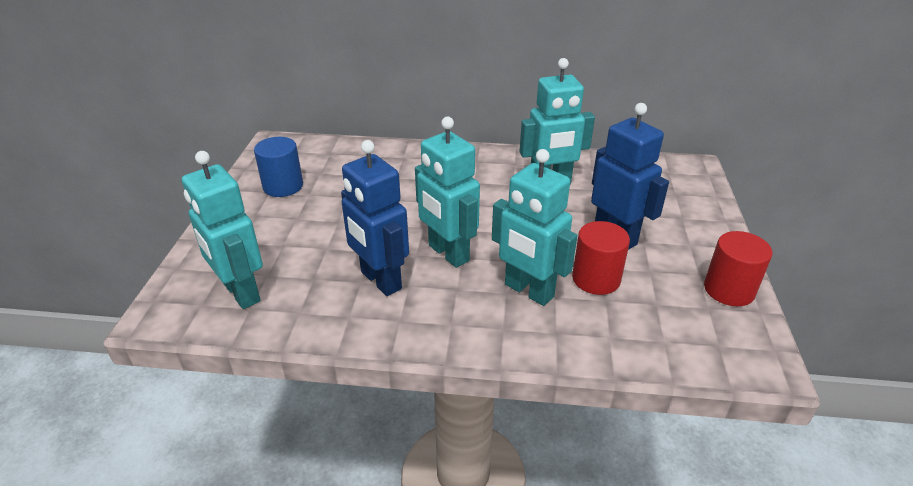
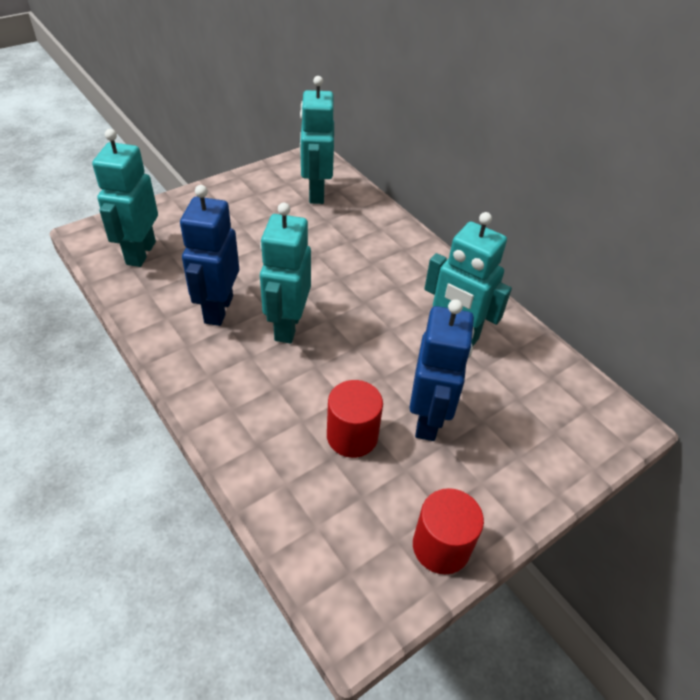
camera: 45 degrees right, 10 degrees up
(283, 186) = (269, 195): blue cylinder -> none
(528, 291) = (291, 400): turquoise robot -> turquoise robot (316, 193)

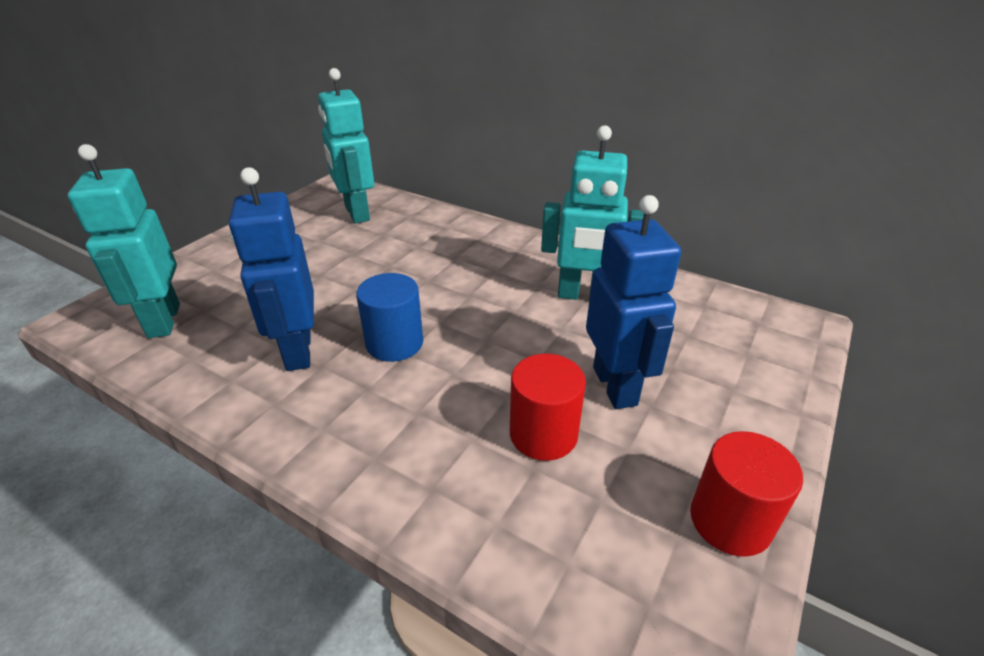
camera: 20 degrees left, 10 degrees down
(287, 326) = (394, 343): turquoise robot -> blue cylinder

